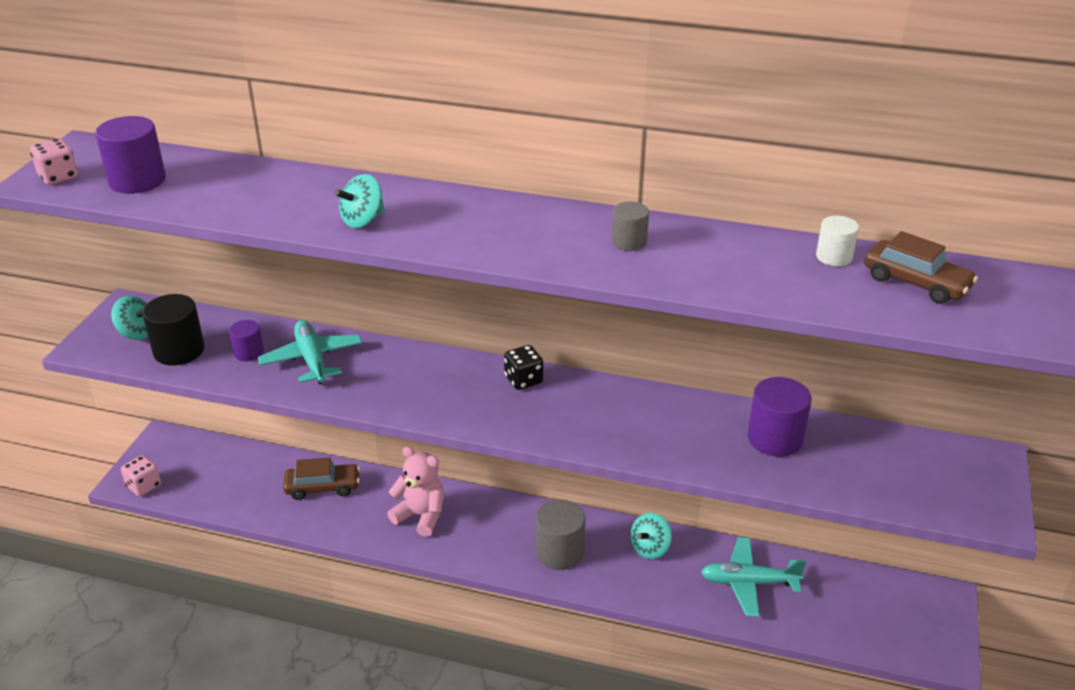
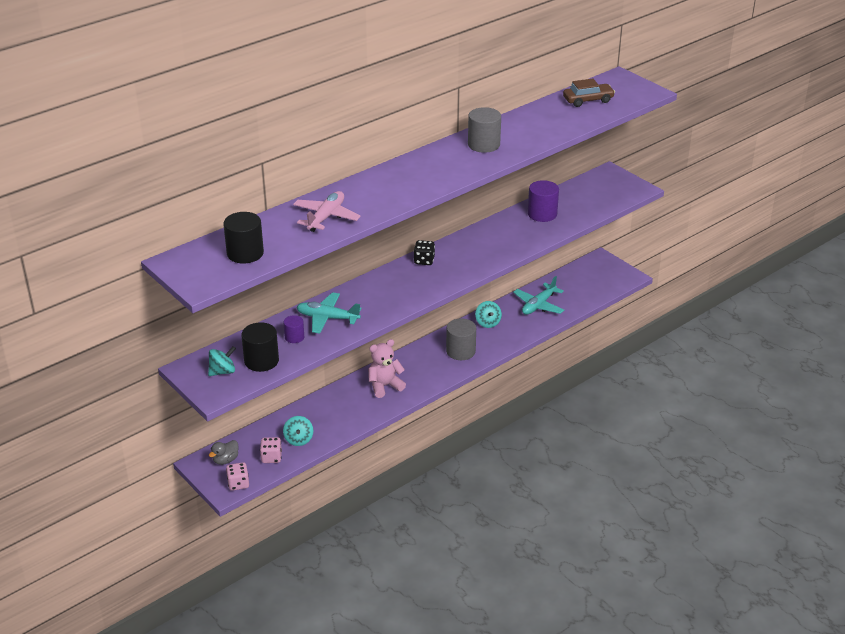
camera: 55 degrees left, 0 degrees up
(58, 177) = (204, 277): pink dice -> pink dice (271, 457)
(137, 180) = (245, 253): purple cylinder -> black cylinder
(181, 454) = (225, 460): none -> grey duck
(279, 199) = (326, 217): none -> pink plane
(322, 487) = (321, 413): brown car -> none
(363, 220) = (379, 201): turquoise spinning top -> turquoise spinning top (298, 439)
(629, 242) = (483, 145): grey cylinder -> grey cylinder, size x1.71
(834, 257) = (550, 107): white cylinder -> none

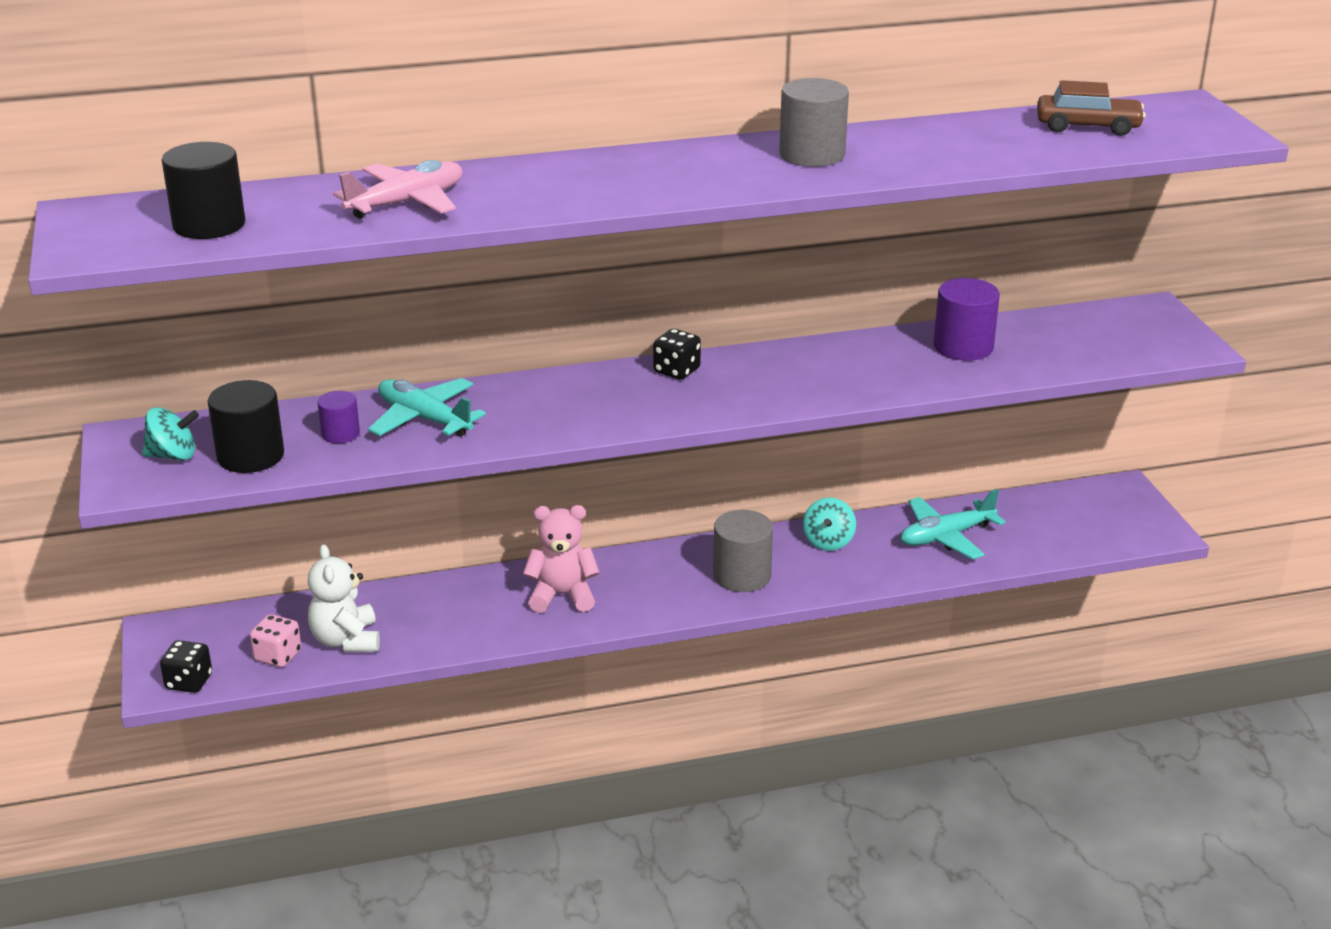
camera: 25 degrees right, 5 degrees down
(225, 460) = (203, 637): grey duck -> none
(238, 484) = (189, 682): pink dice -> black dice
(298, 439) = (346, 640): turquoise spinning top -> white teddy bear

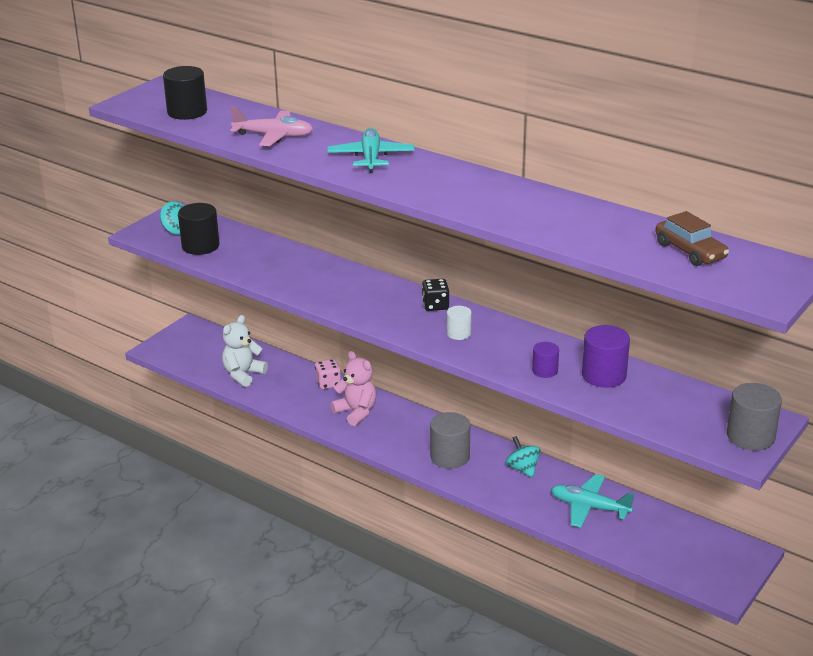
camera: 50 degrees right, 0 degrees up
(189, 682) = (165, 354): black dice -> none
(278, 656) = (210, 364): pink dice -> pink dice (328, 383)
(340, 434) = (247, 255): purple cylinder -> purple cylinder (545, 371)
(424, 419) = (289, 267): turquoise plane -> turquoise plane (371, 158)
(759, 384) = (458, 333): none -> white cylinder
(812, 155) = (497, 196): grey cylinder -> grey cylinder (750, 436)
(828, 541) = (522, 469): turquoise spinning top -> turquoise spinning top turned 90 degrees clockwise

